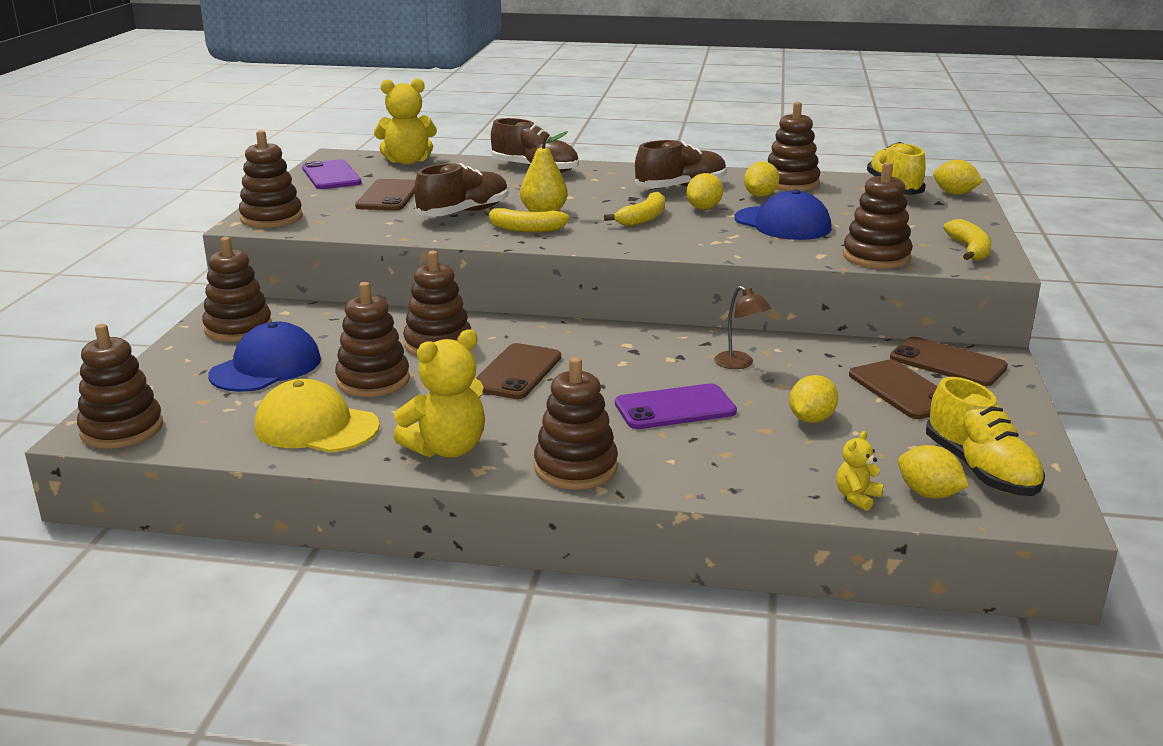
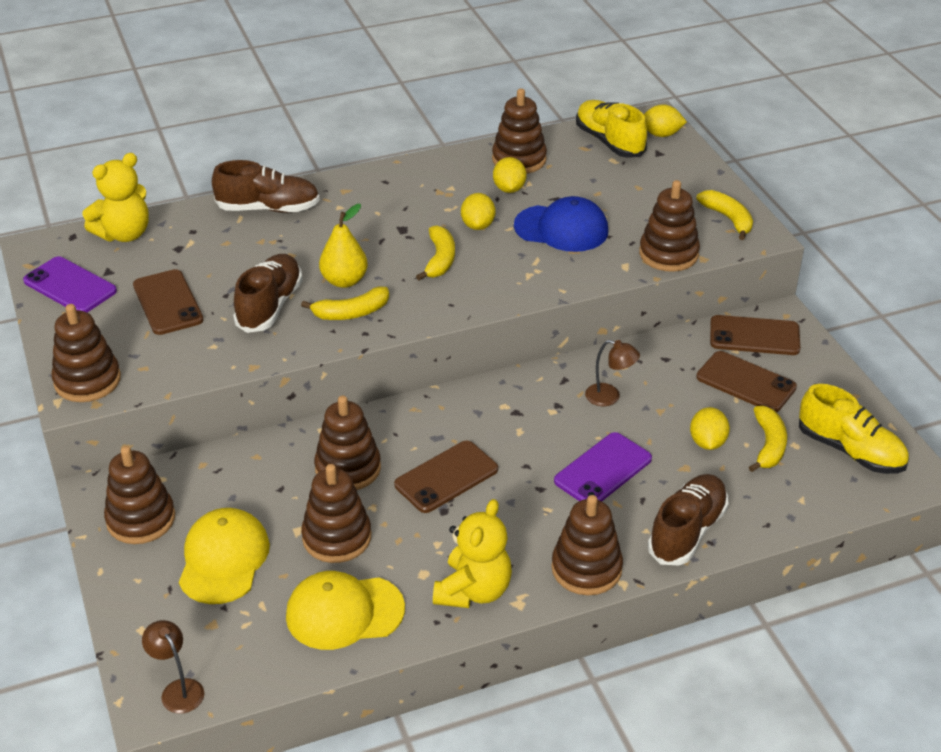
camera: 30 degrees left, 15 degrees up
(122, 429) = (178, 689): brown stacking toy -> brown lamp
(266, 367) = (223, 559): blue cap -> yellow cap
(517, 372) = (446, 477): brown phone -> brown phone turned 60 degrees clockwise
(681, 188) = (431, 197): brown shoe -> brown shoe (687, 531)
(857, 497) = (794, 514): yellow teddy bear -> none
(881, 439) = (768, 445): none -> yellow banana
(928, 494) = (835, 490): yellow lemon -> none

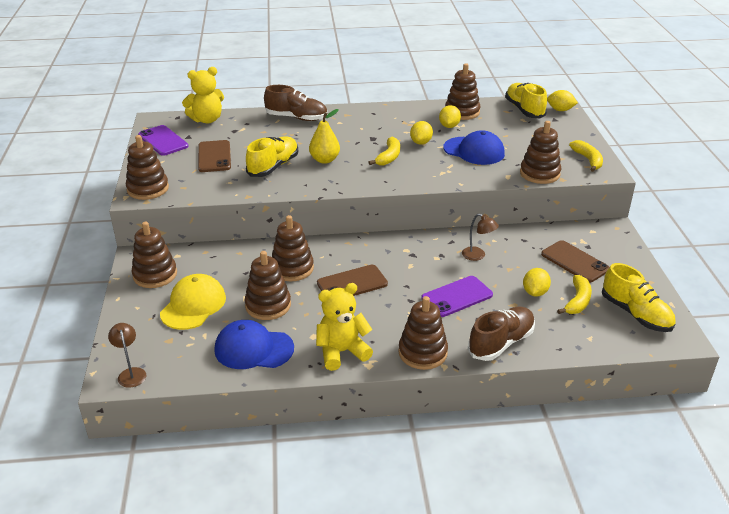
camera: 15 degrees right, 5 degrees down
(270, 306) = (273, 166): brown shoe -> yellow shoe
(344, 612) = (253, 349): yellow cap -> blue cap
(351, 313) = (321, 177): yellow banana -> none
(473, 591) = (342, 352): yellow teddy bear -> yellow teddy bear turned 150 degrees counterclockwise
(754, 336) = (590, 236): brown phone -> none

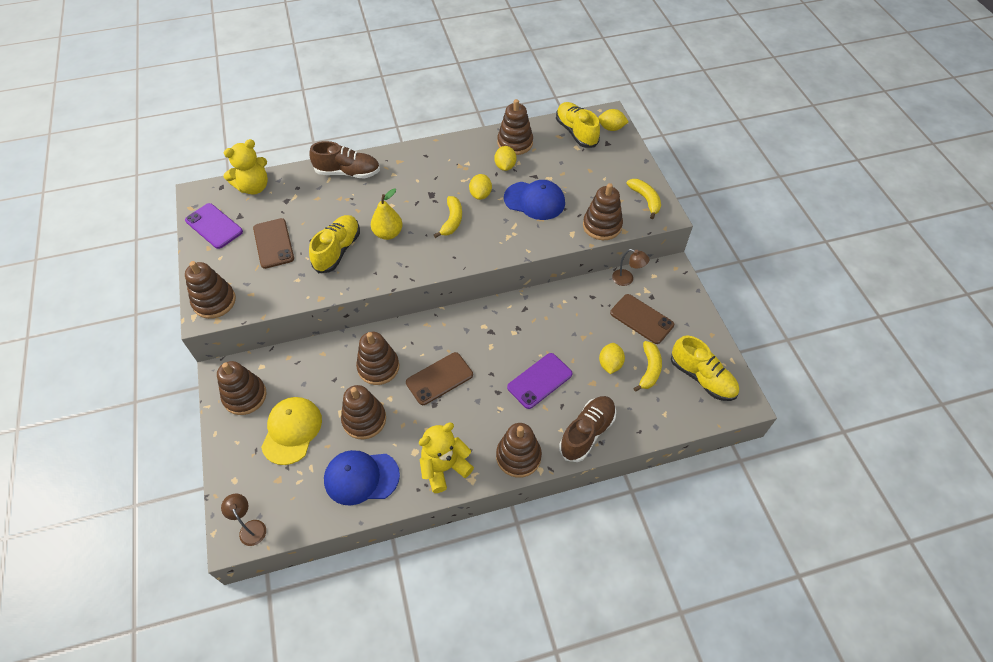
camera: 10 degrees left, 20 degrees up
(478, 256) = (552, 324): brown lamp -> brown lamp (627, 279)

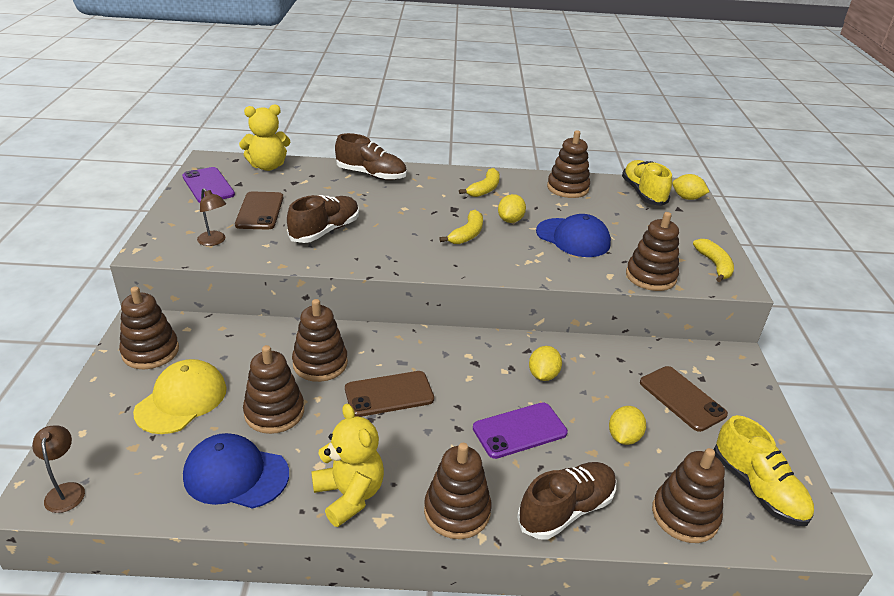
camera: 15 degrees right, 20 degrees down
(214, 301) = (166, 242): brown stacking toy -> brown stacking toy (684, 515)
(338, 250) = (325, 231): yellow shoe -> brown shoe
(388, 233) = (389, 229): yellow pear -> none
(444, 467) = (349, 495): yellow teddy bear -> yellow teddy bear turned 75 degrees clockwise
(505, 166) = (548, 204): yellow lemon -> yellow lemon (543, 375)
(627, 279) = (672, 353): brown lamp -> brown lamp (214, 241)
(649, 369) = (679, 458): yellow banana -> yellow banana (484, 189)

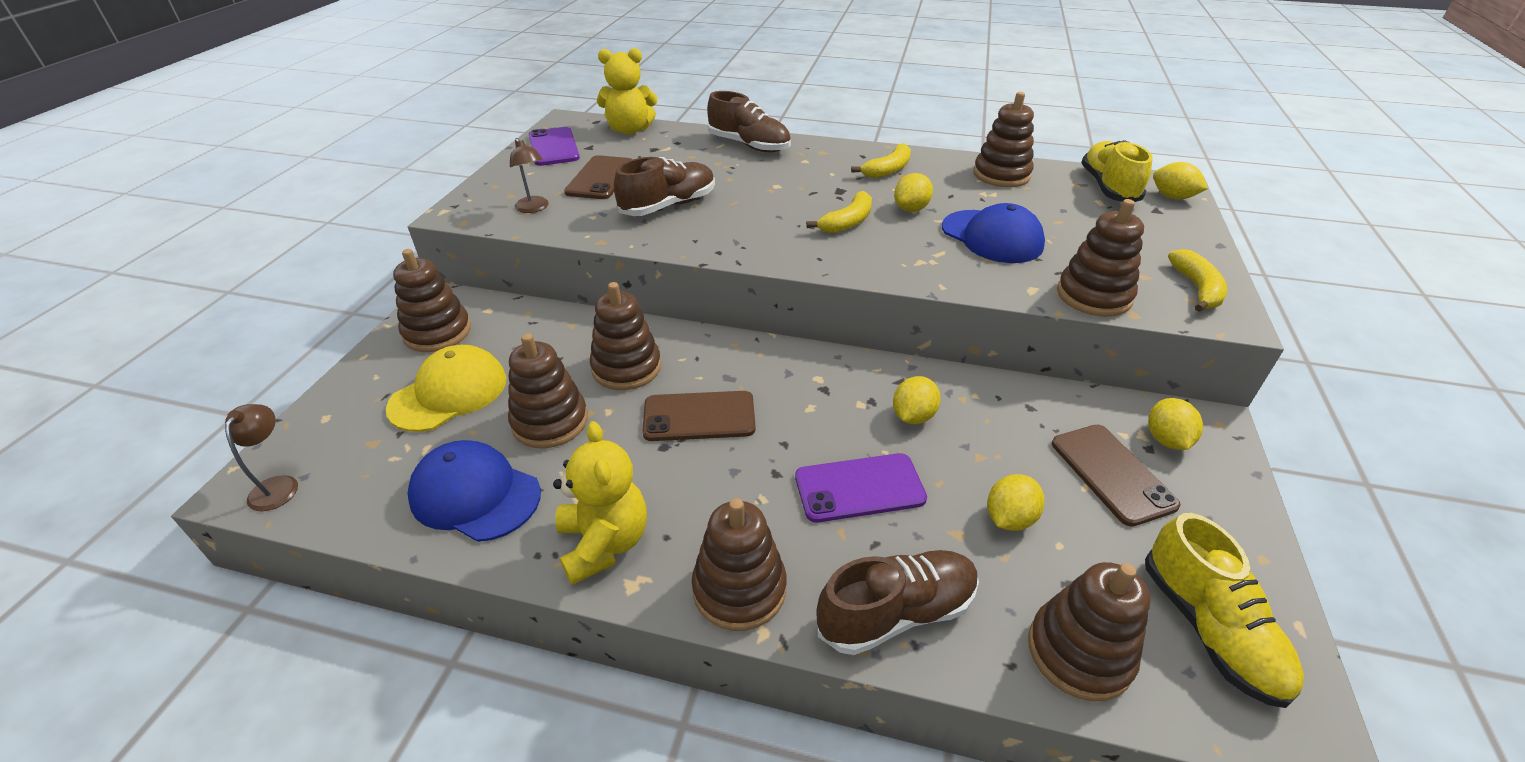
camera: 15 degrees right, 5 degrees up
(711, 371) = (1166, 440): none -> yellow lemon

